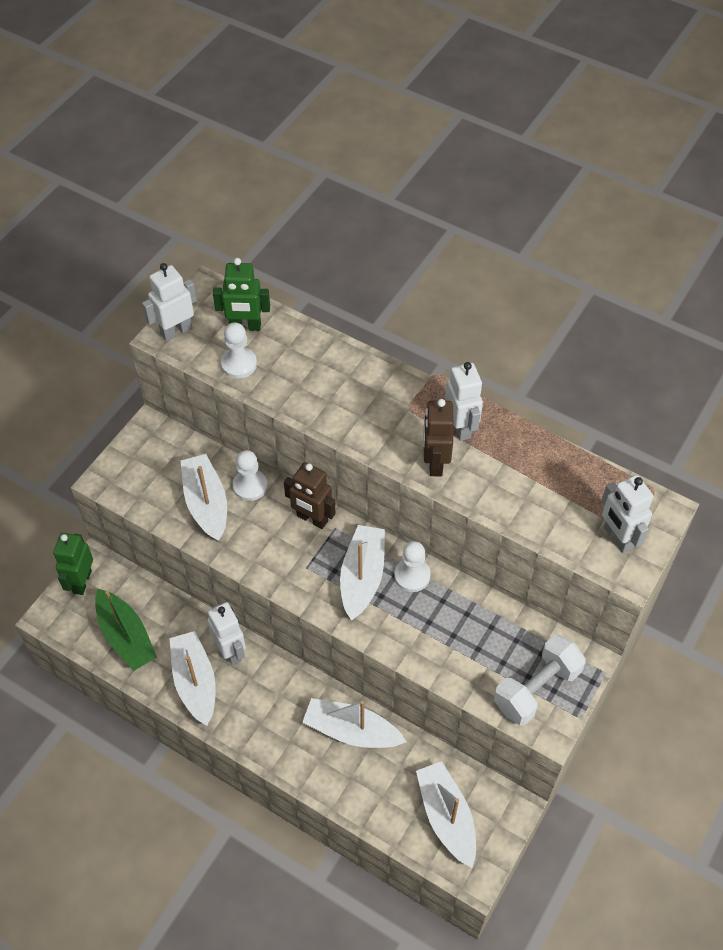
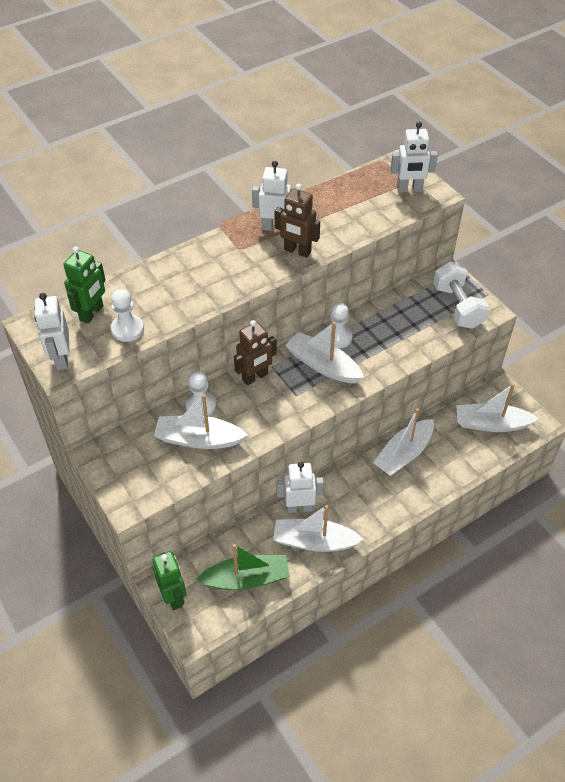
camera: 65 degrees left, 5 degrees down
(82, 581) = (173, 596): green robot -> green robot turned 150 degrees counterclockwise

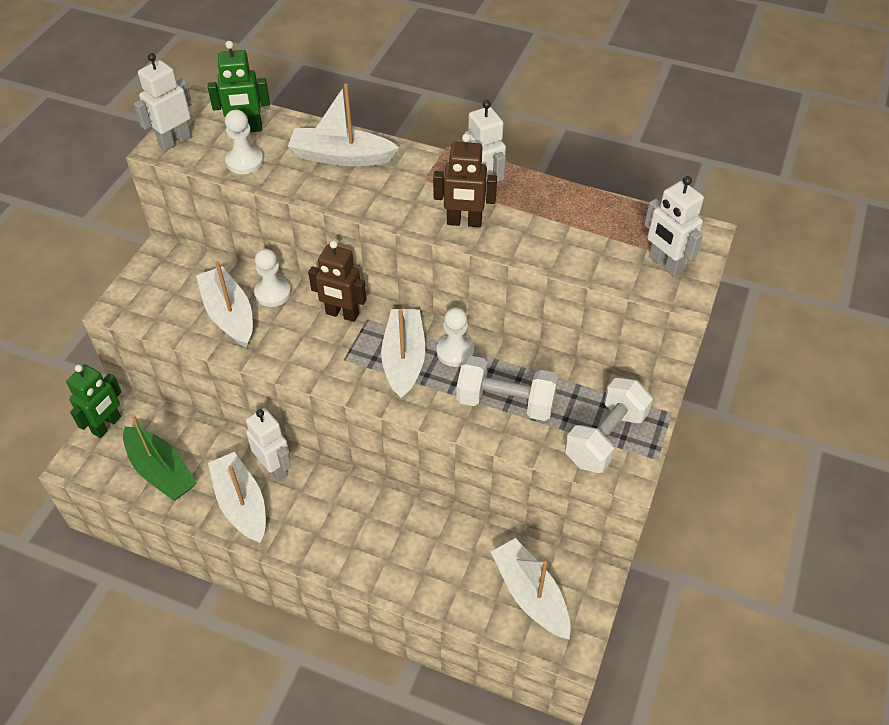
camera: 55 degrees right, 0 degrees up
(297, 251) = (464, 222): brown robot -> brown robot turned 75 degrees counterclockwise
(397, 335) = (505, 402): none -> white dumbbell
(403, 454) = (415, 526): white boat -> white boat (341, 157)

